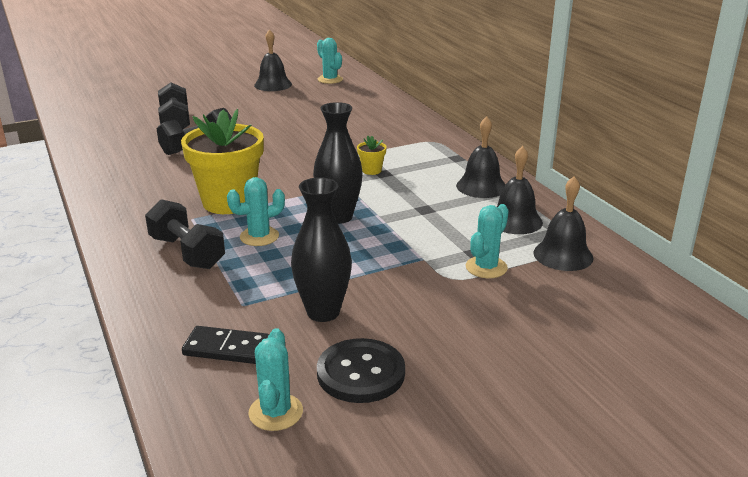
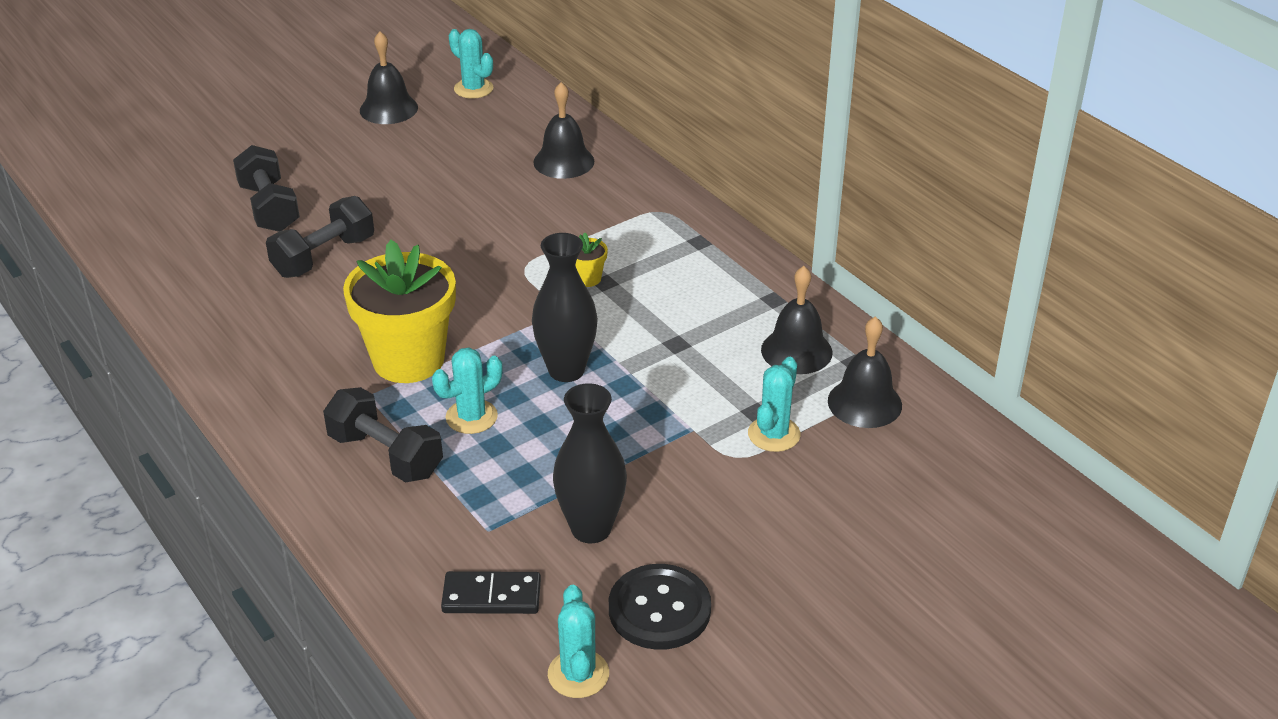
camera: 10 degrees left, 10 degrees up
(481, 186) = (742, 293): black bell -> black bell (563, 161)

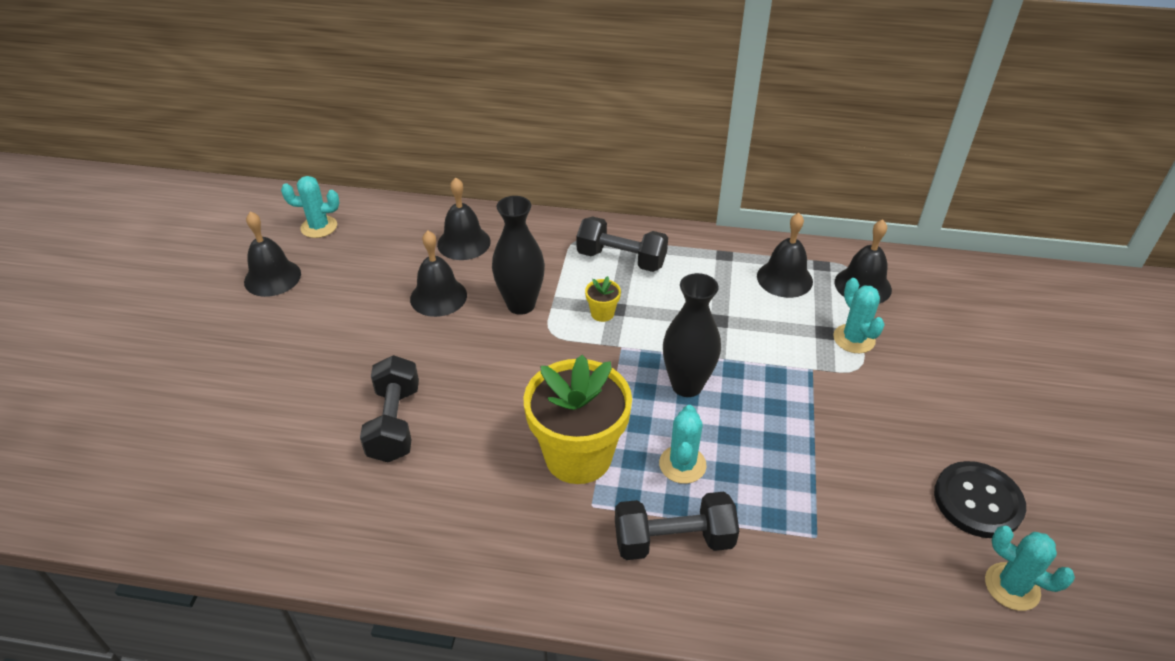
camera: 45 degrees left, 5 degrees up
(269, 208) = (288, 414): black dumbbell -> black dumbbell (621, 259)
(482, 190) = (438, 297): none -> black bell
(491, 596) = (890, 581): black domino -> none
(591, 529) = (865, 481): black vase -> black vase (521, 304)

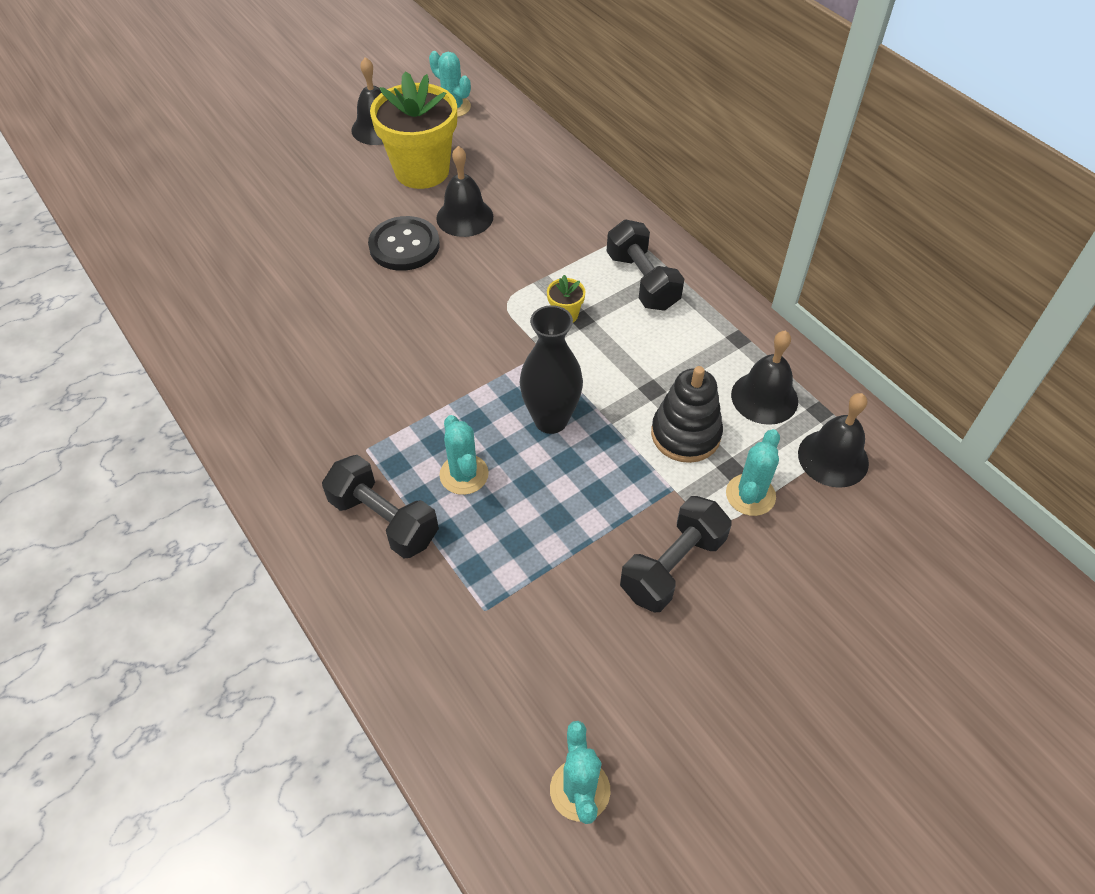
camera: 45 degrees right, 10 degrees up
(394, 423) = (322, 290): black dumbbell -> black dumbbell (672, 566)
(464, 243) = (537, 185): black bell -> none
(521, 304) = (514, 264): black vase -> none
(578, 456) = (403, 408): yellow flower pot -> yellow flower pot (422, 171)
(682, 464) = (464, 474): turquoise cactus -> turquoise cactus turned 75 degrees counterclockwise
(774, 332) = (685, 434): none -> black stacking toy
(978, 501) = (654, 708): black button -> black button (404, 245)

